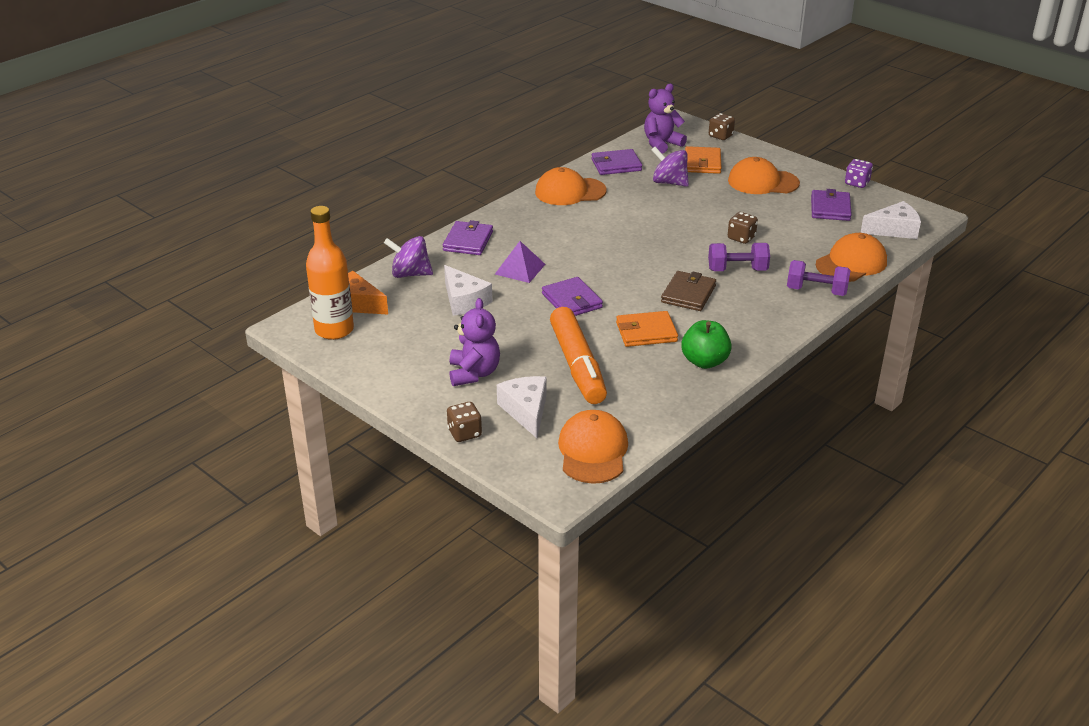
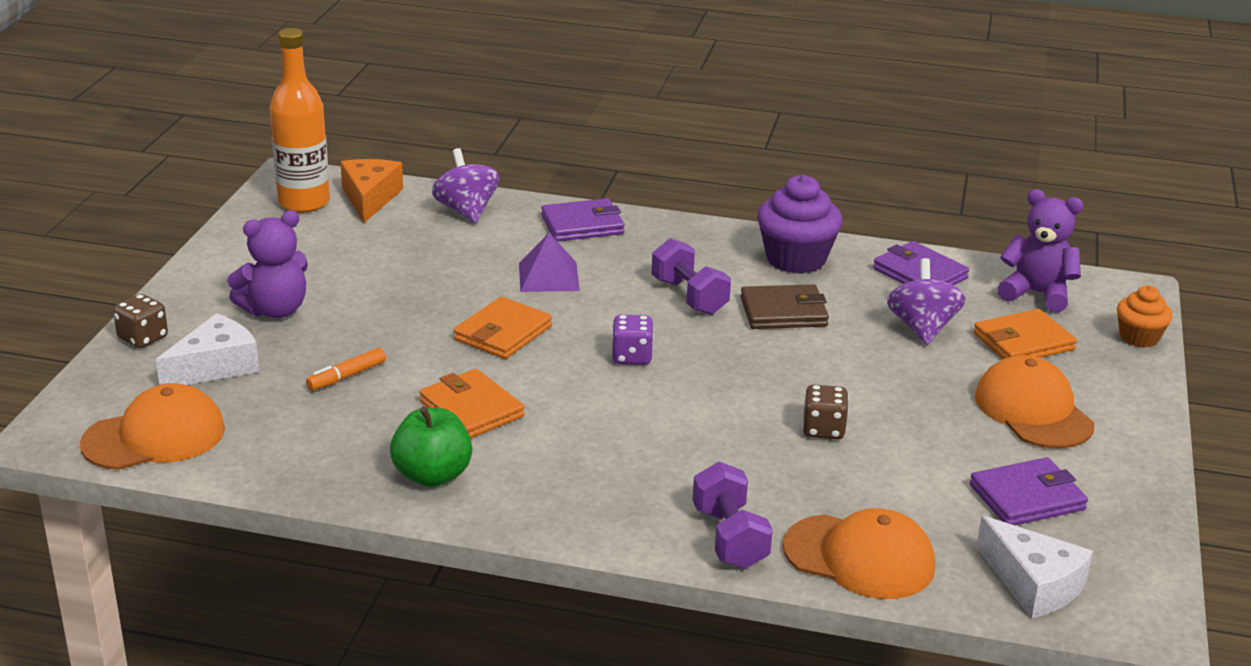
camera: 60 degrees right, 5 degrees down
(464, 300) = (436, 260): white cheese -> none
(570, 192) = (796, 259): orange cap -> purple cupcake
(572, 301) = (503, 333): purple wallet -> orange wallet
(577, 365) = (347, 376): orange marker -> orange marker, size x0.42
(688, 294) = (606, 420): brown wallet -> brown wallet (783, 312)
(720, 136) = (1139, 337): brown dice -> orange cupcake
(737, 270) = (720, 447): purple dumbbell -> purple dumbbell (689, 297)
(857, 183) = (1158, 508): purple dice -> purple dice (631, 357)

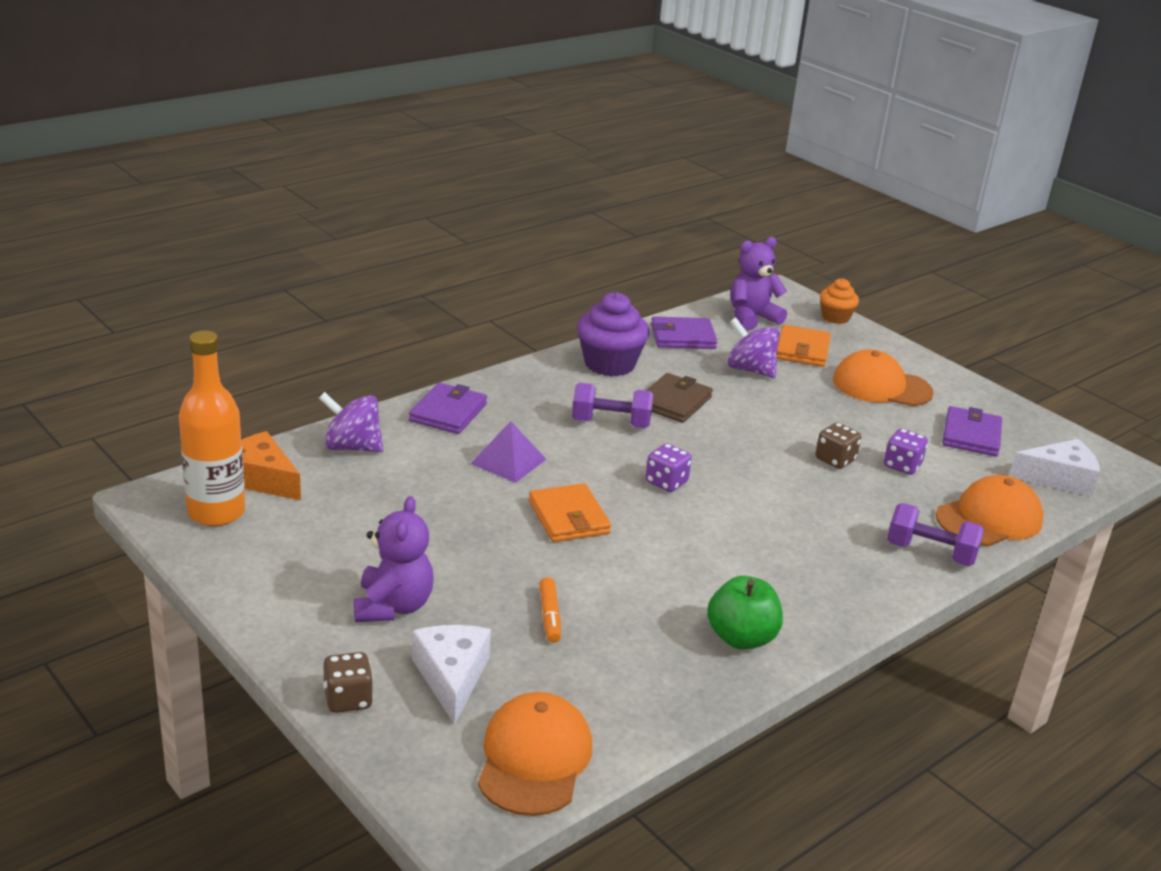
camera: 55 degrees left, 0 degrees up
(471, 409) = (664, 580): orange wallet -> none
(880, 472) = (902, 466): none -> purple dice

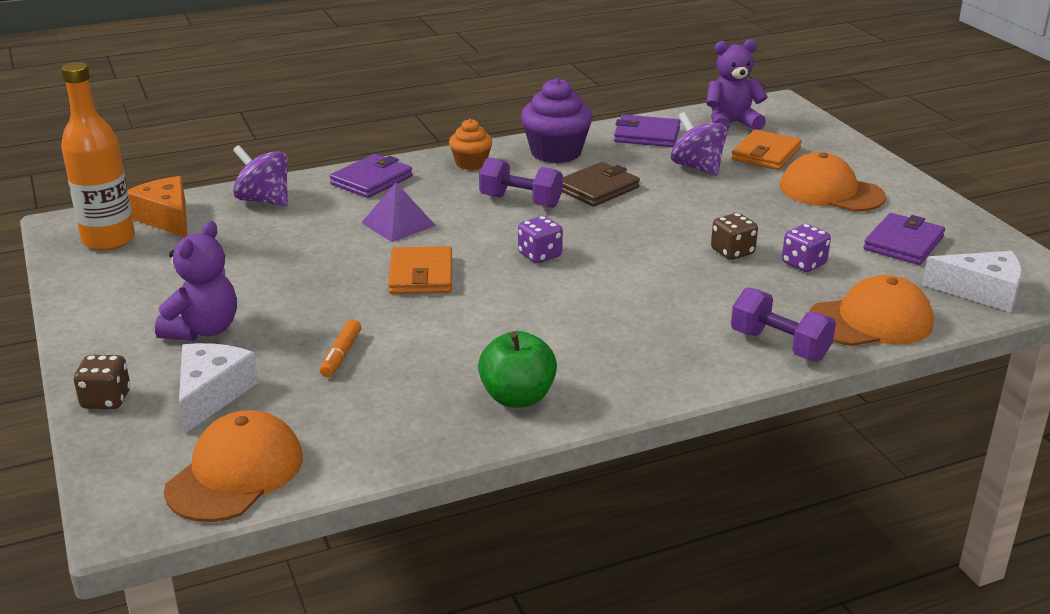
camera: 20 degrees right, 0 degrees up
(835, 317) = (822, 129): orange cupcake -> orange cupcake (471, 163)

